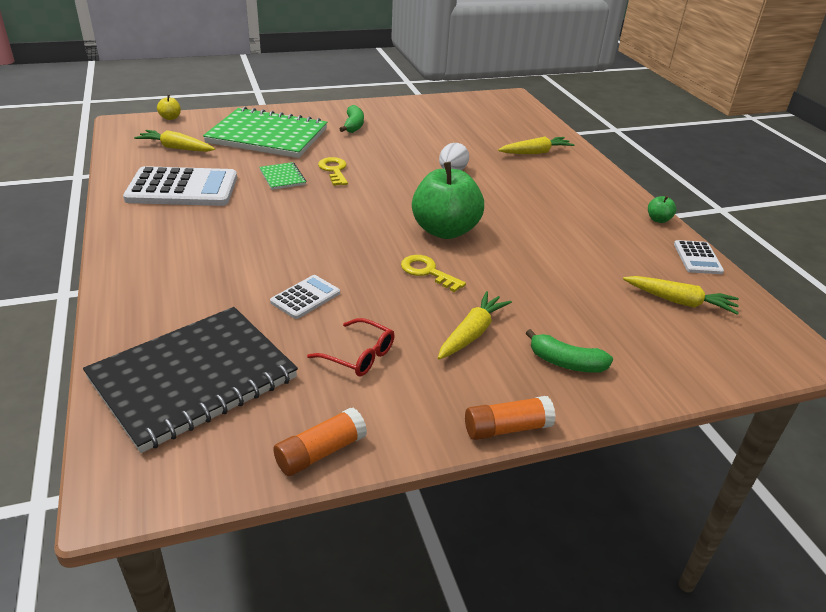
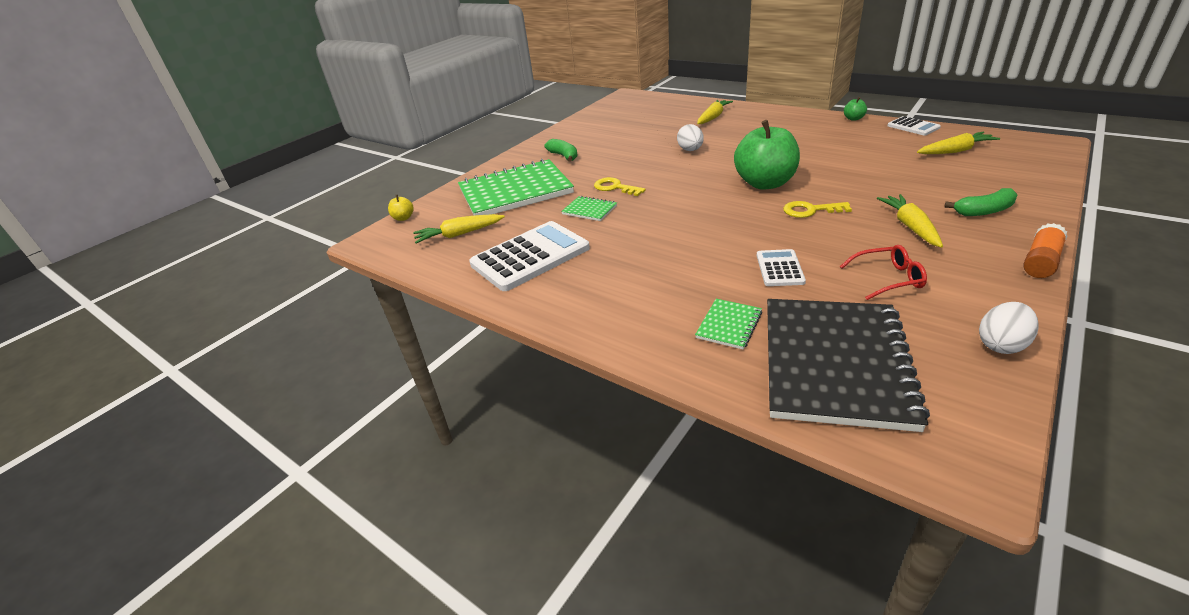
camera: 30 degrees left, 0 degrees up
(191, 310) = (729, 325): none -> green notebook
(321, 452) = (1001, 344): orange glue stick -> white egg

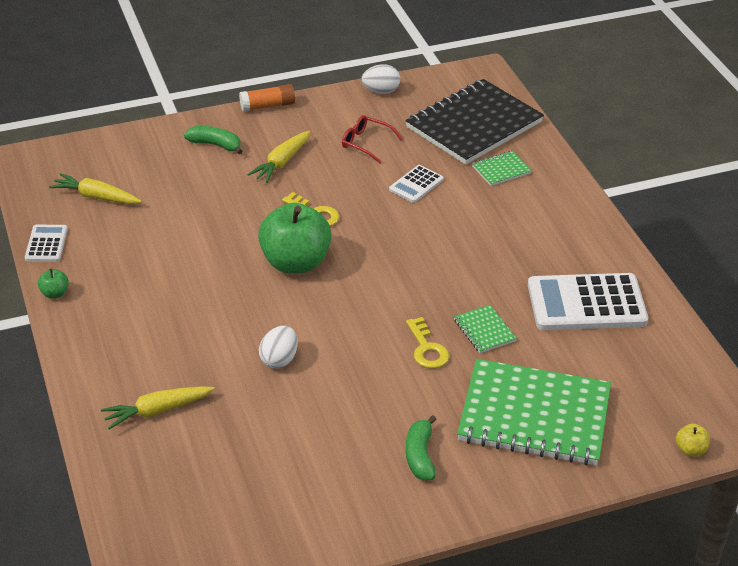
camera: 150 degrees left, 5 degrees up
(459, 234) = (637, 377): yellow carrot -> none

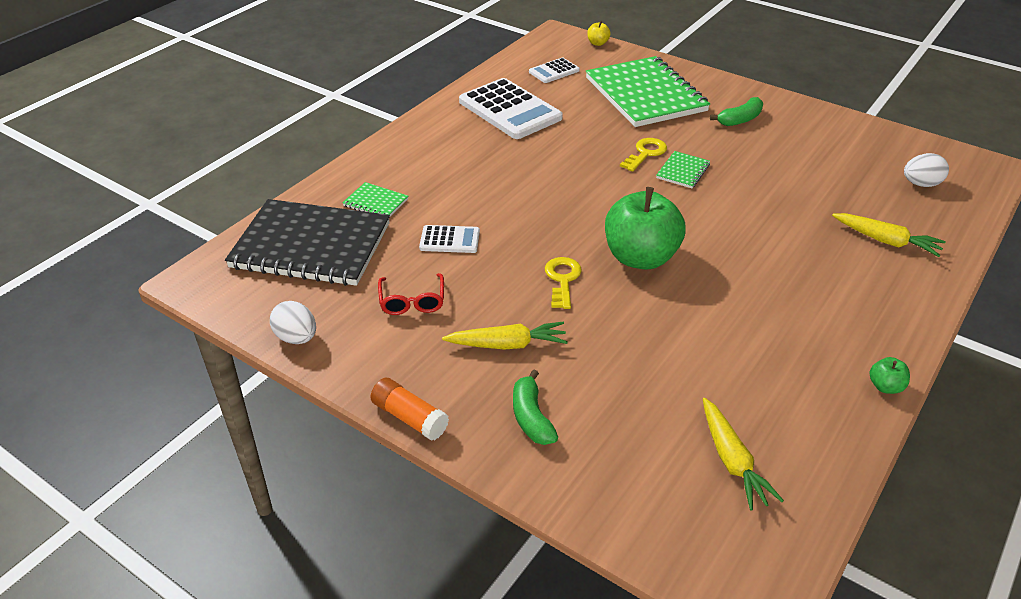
camera: 125 degrees left, 0 degrees up
(46, 244) = (845, 447): white calculator -> white calculator (554, 71)
(279, 359) = (752, 211): white egg -> white egg (921, 184)
(484, 330) = (593, 138): green notebook -> green notebook (683, 171)

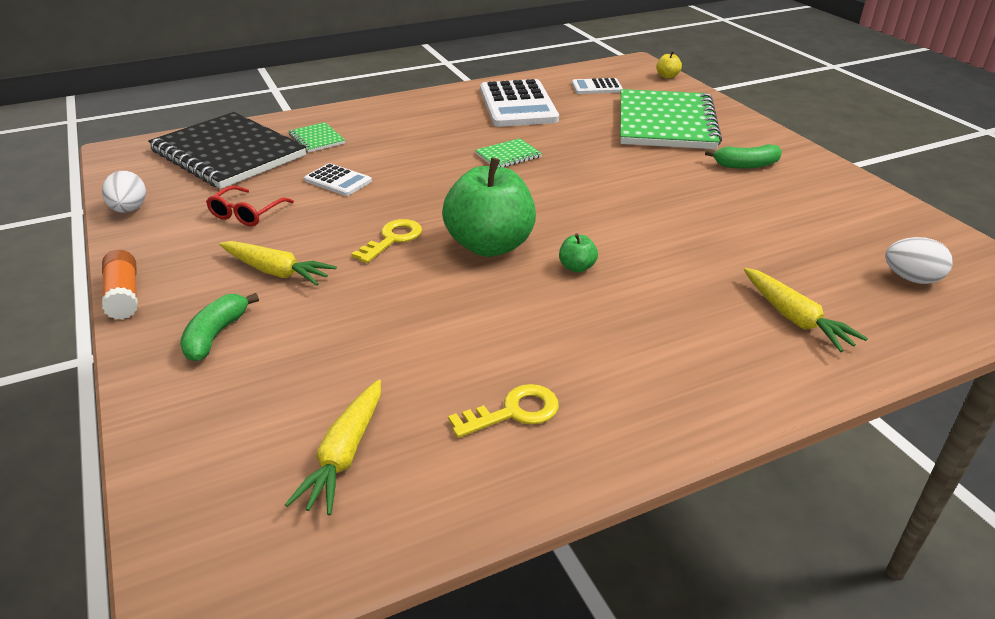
camera: 30 degrees right, 5 degrees down
(645, 153) = (606, 166): yellow key -> yellow key (514, 412)
(683, 171) = (626, 190): green notebook -> green notebook (508, 155)
(885, 386) = (614, 460): green apple -> green apple (577, 267)

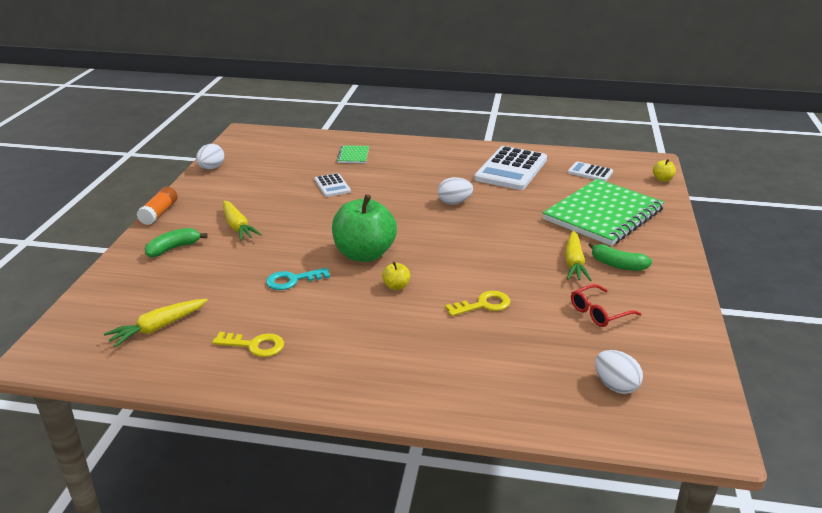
camera: 35 degrees right, 5 degrees down
(228, 153) = (295, 150): black notebook -> none
(247, 214) = (262, 189): red glasses -> red glasses (599, 312)
(392, 239) = (316, 231): yellow key -> yellow key (483, 305)
(446, 309) = (292, 280): none -> turquoise key
(508, 155) = (454, 202): green notebook -> white egg
(577, 267) = (396, 286): green apple -> yellow apple
(794, 318) = (486, 371): yellow carrot -> yellow carrot (574, 263)

